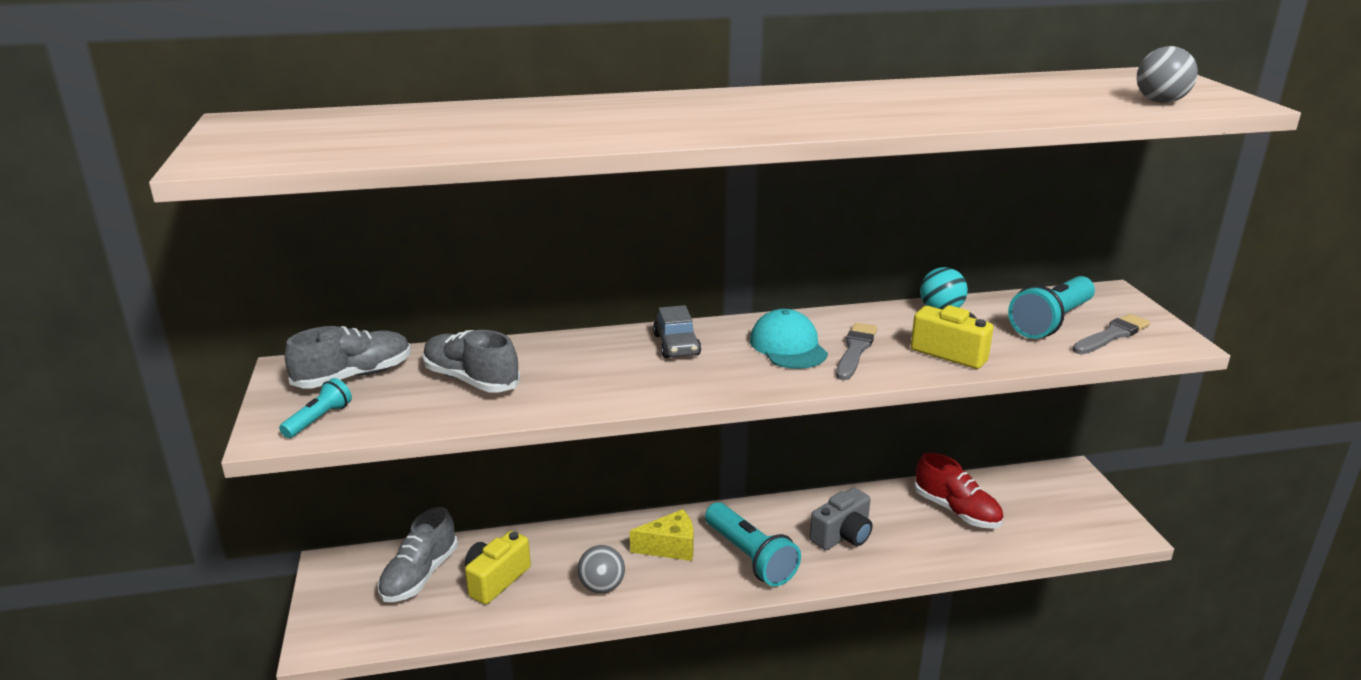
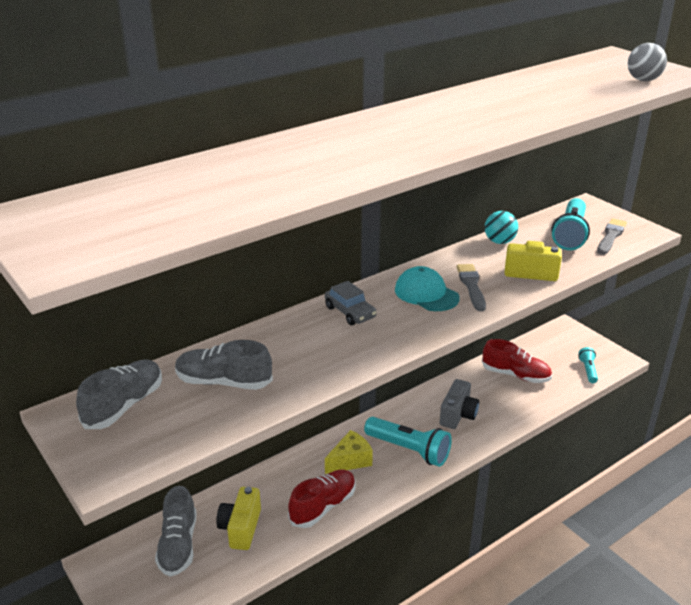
camera: 25 degrees left, 5 degrees up
(319, 419) = (131, 451): turquoise flashlight -> turquoise flashlight (588, 370)
(602, 587) = (323, 506): grey ball -> red shoe

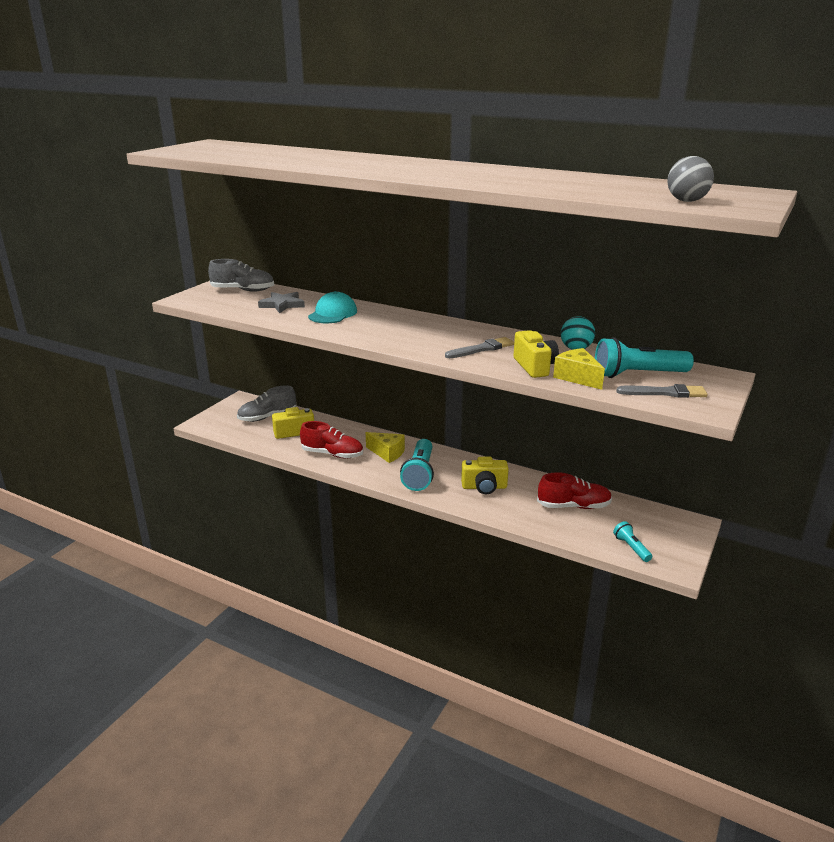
camera: 65 degrees right, 5 degrees down
(223, 382) = (282, 305): grey shoe -> grey star
(350, 312) = (395, 319): grey car -> none
(426, 294) = (449, 336): turquoise cap -> turquoise cap (332, 314)
(458, 415) = (484, 487): grey camera -> yellow camera
(515, 375) = (573, 506): red shoe -> red shoe turned 90 degrees counterclockwise
(564, 261) = (577, 377): none -> yellow cheese
(588, 370) = (631, 548): turquoise flashlight -> turquoise flashlight turned 90 degrees counterclockwise

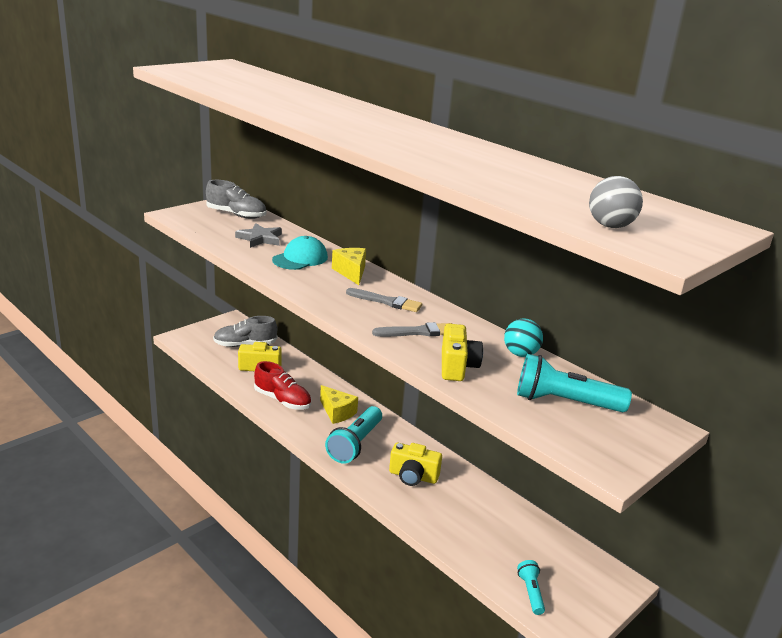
camera: 15 degrees right, 0 degrees up
(573, 506) = (496, 524): red shoe -> none
(577, 377) = (493, 390): yellow cheese -> yellow cheese (351, 272)
(665, 393) = (578, 433): grey brush -> grey brush (386, 302)

